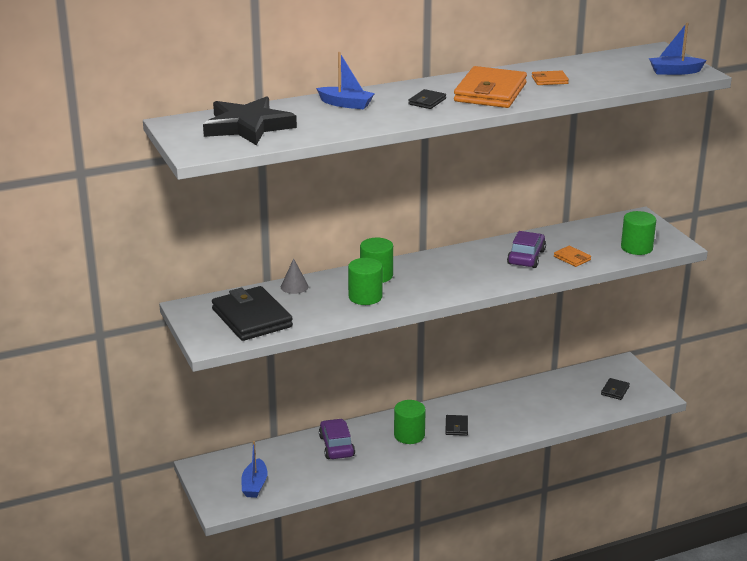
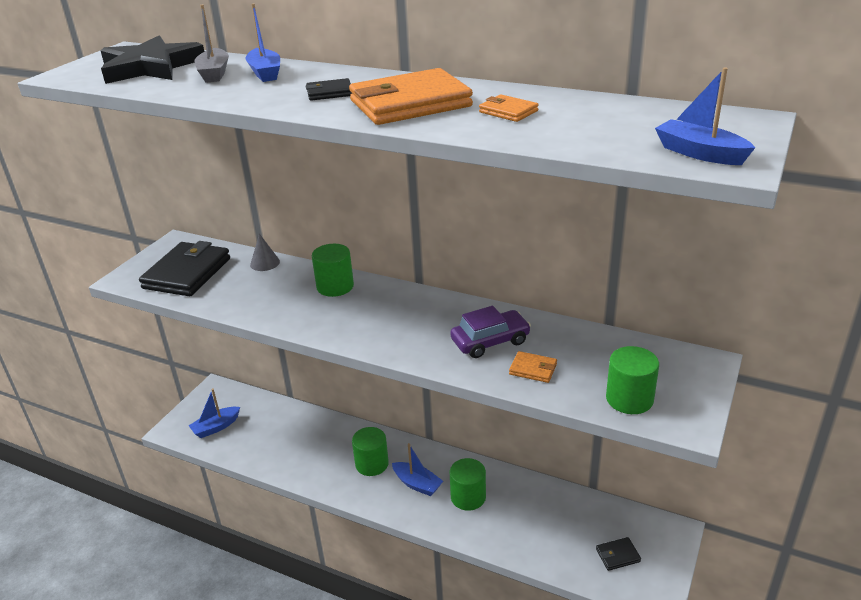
camera: 50 degrees right, 5 degrees up
(312, 115) = (214, 73): none -> grey boat
(336, 446) = (311, 435): purple car -> none
(365, 297) = (287, 301): green cylinder -> green cylinder (468, 497)
(456, 427) = (417, 484): black wallet -> blue boat
(572, 258) = (533, 369): orange wallet -> orange wallet turned 75 degrees counterclockwise

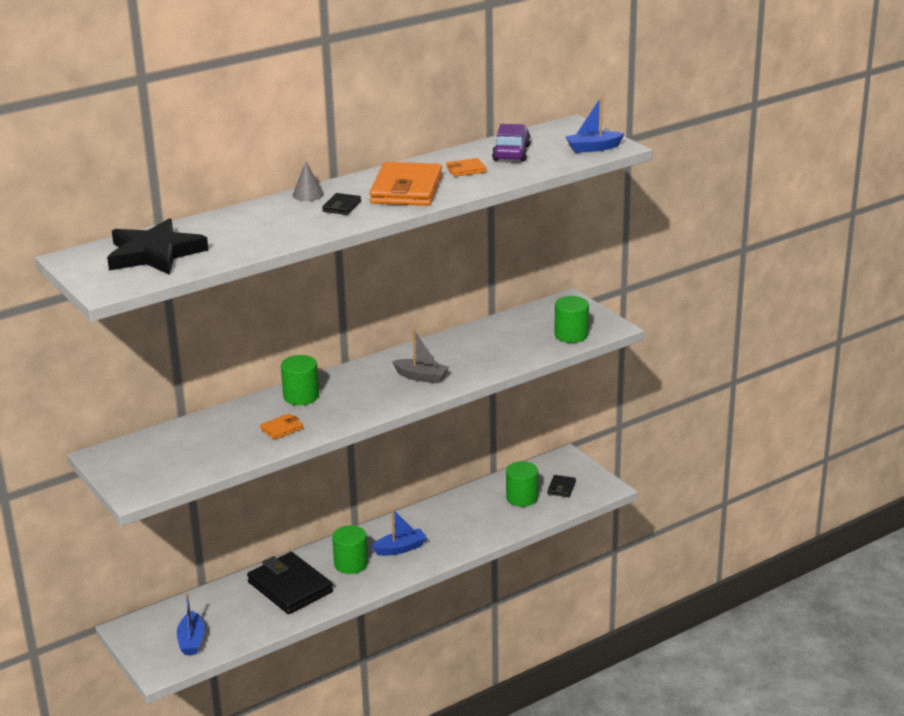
camera: 60 degrees left, 5 degrees down
(187, 273) = (174, 459): black wallet -> black wallet (290, 587)
(214, 73) = (221, 234): grey boat -> grey boat (421, 377)
(265, 73) = (255, 218): blue boat -> none
(265, 263) = (214, 419): grey cone -> grey cone (308, 194)
(468, 497) = (441, 529): green cylinder -> green cylinder (522, 498)
(490, 341) = (457, 358): purple car -> purple car (511, 153)
(533, 369) = (506, 354): orange wallet -> orange wallet (282, 429)

